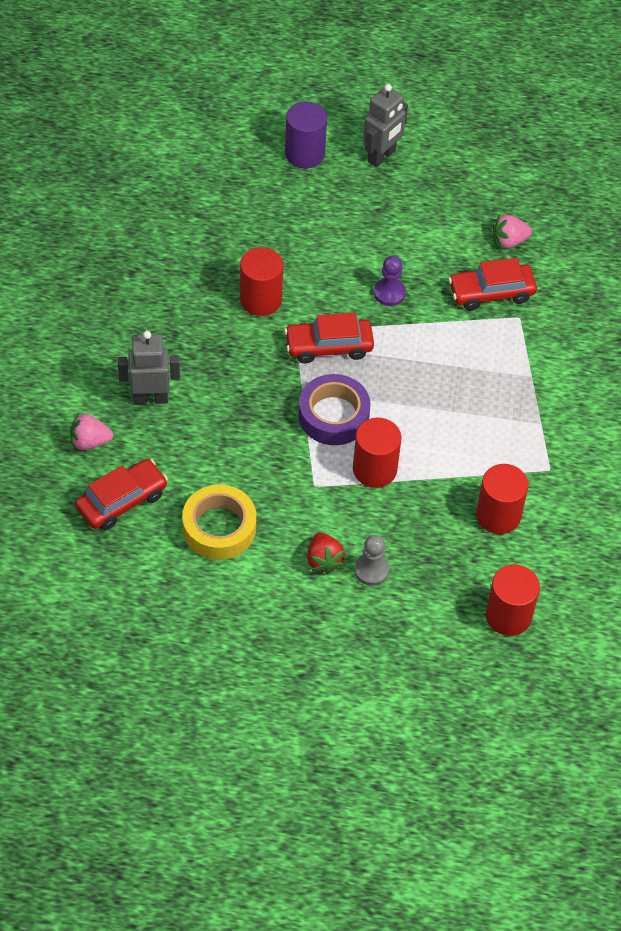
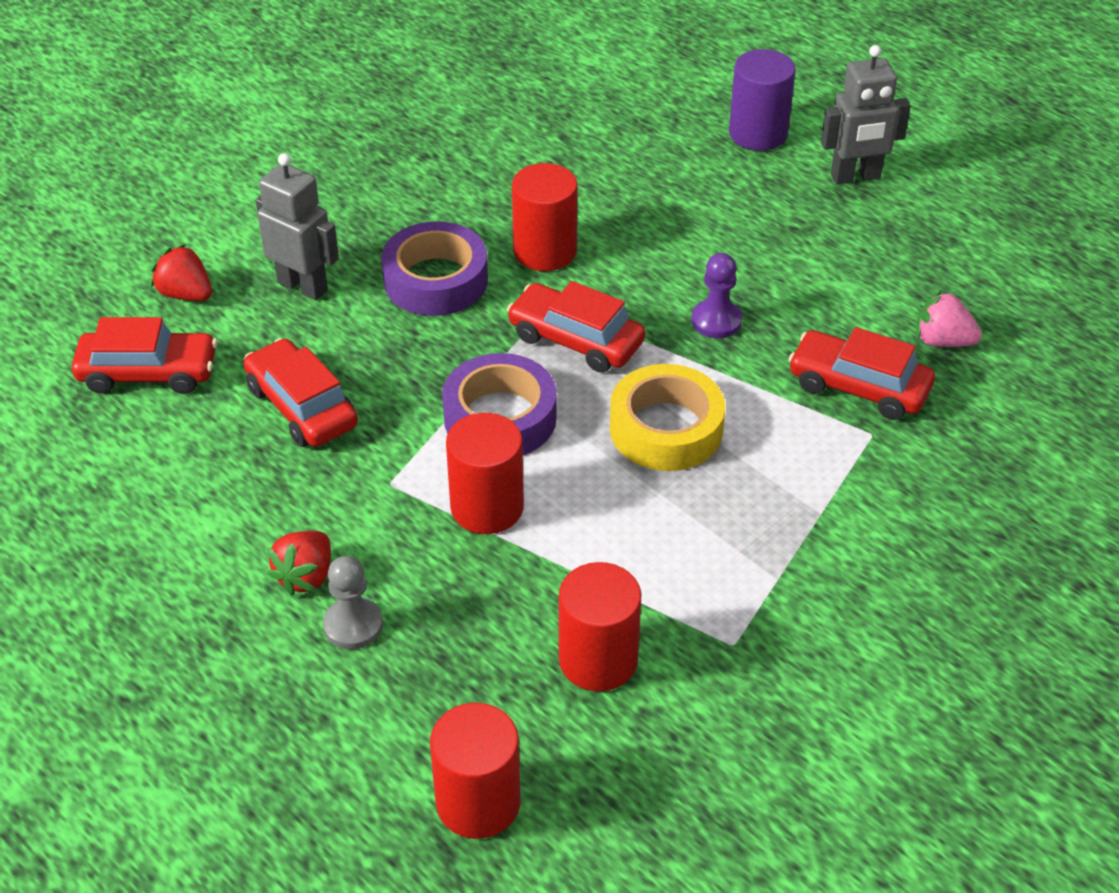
camera: 40 degrees right, 10 degrees down
(90, 442) = (186, 294): pink strawberry -> red strawberry
(219, 528) = (223, 464): yellow tape -> yellow tape (666, 429)
(220, 352) = (436, 280): none -> purple tape
(226, 471) = (301, 407): none -> red car

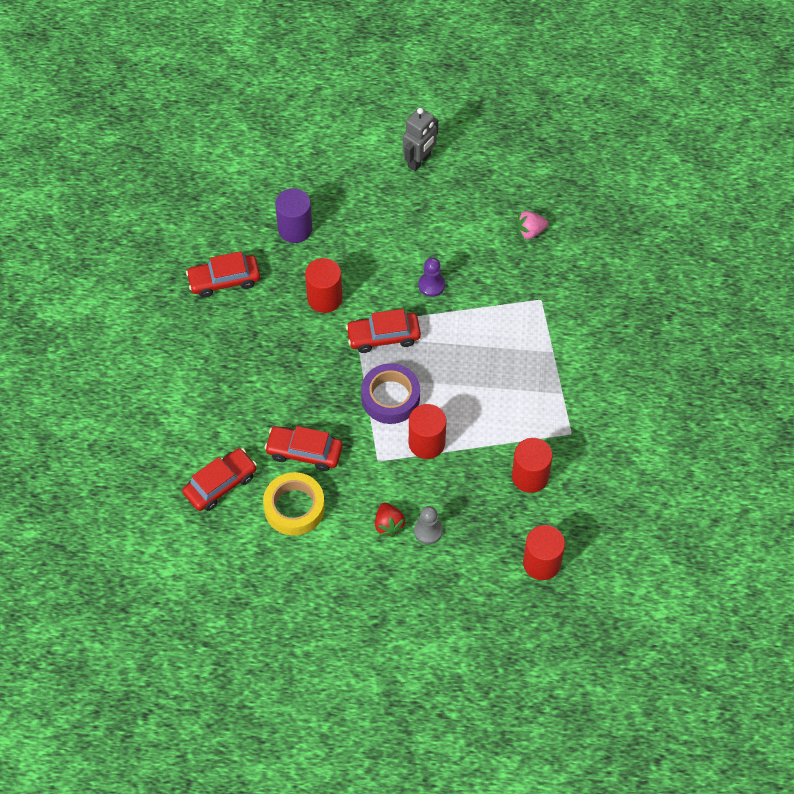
camera: 40 degrees left, 15 degrees up
(186, 294) = (190, 434): red strawberry -> none
(303, 286) = (238, 392): grey robot -> none
(436, 280) = (293, 347): purple tape -> none
(666, 429) = (460, 355): yellow tape -> yellow tape (294, 507)
(758, 133) = (354, 163): purple cylinder -> purple cylinder (295, 229)
(858, 387) = (516, 279): red car -> red car (224, 280)

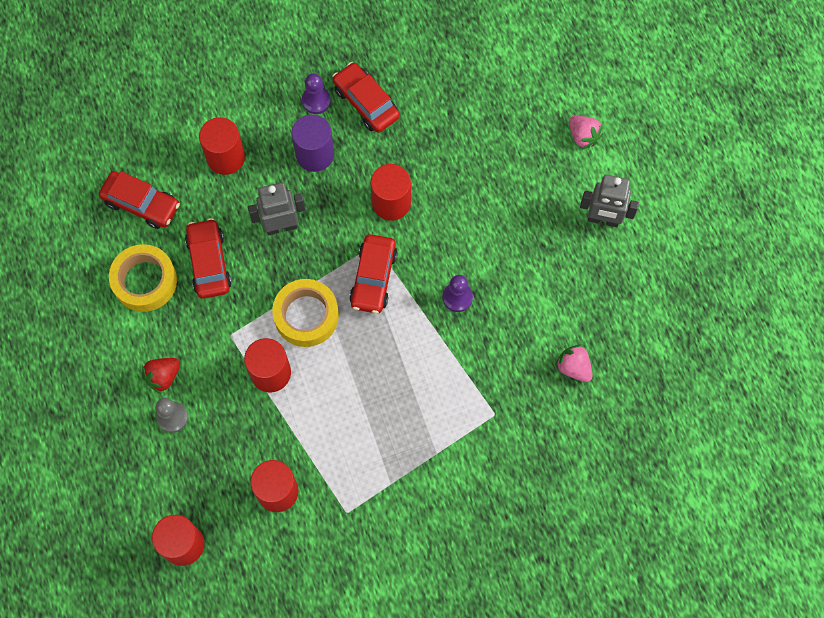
camera: 65 degrees right, 10 degrees up
(201, 316) = (316, 101): none -> purple pawn
(214, 403) = (226, 157): none -> red cylinder
(295, 229) = (458, 139): purple cylinder -> purple cylinder (315, 154)
(301, 385) = (281, 226): none -> grey robot
(342, 144) = (583, 136): none -> pink strawberry
(383, 336) = (373, 278): red car -> red car turned 135 degrees counterclockwise
(390, 397) = (306, 316): purple tape -> yellow tape

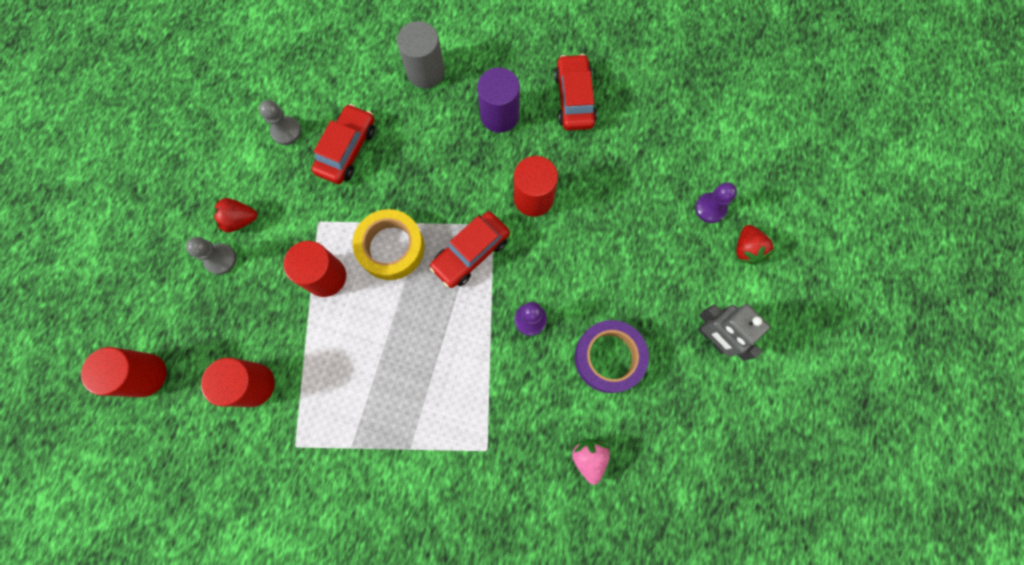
camera: 35 degrees right, 5 degrees up
(141, 204) = (332, 67): red car -> none
(145, 281) = (286, 131): yellow tape -> grey pawn
(226, 157) = (425, 72): red cylinder -> grey cylinder
(281, 226) = (427, 157): grey robot -> none
(316, 101) = (533, 71): purple pawn -> purple pawn (710, 208)
(537, 285) = (609, 357): none -> purple tape
(583, 136) = (747, 249): pink strawberry -> red strawberry

